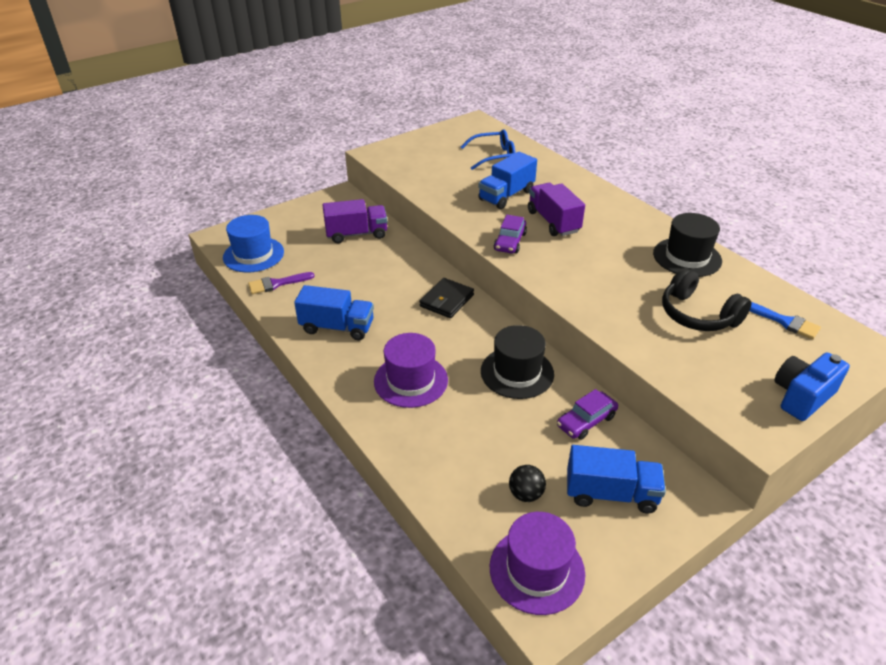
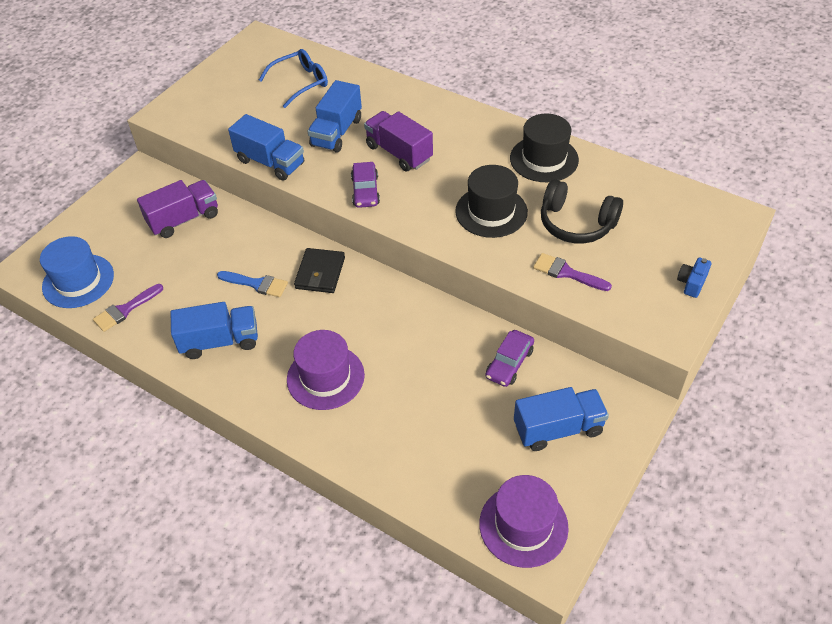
camera: 20 degrees left, 10 degrees up
(440, 203) = (270, 162): none -> blue truck
(517, 372) = (425, 333): black hat -> black hat (491, 211)
(526, 494) = (485, 457): black ball -> none
(670, 352) = (566, 273): none -> purple brush
(784, 321) = (653, 207): blue brush -> blue brush (257, 284)
(801, 396) = (691, 283): blue camera -> blue camera, size x0.58

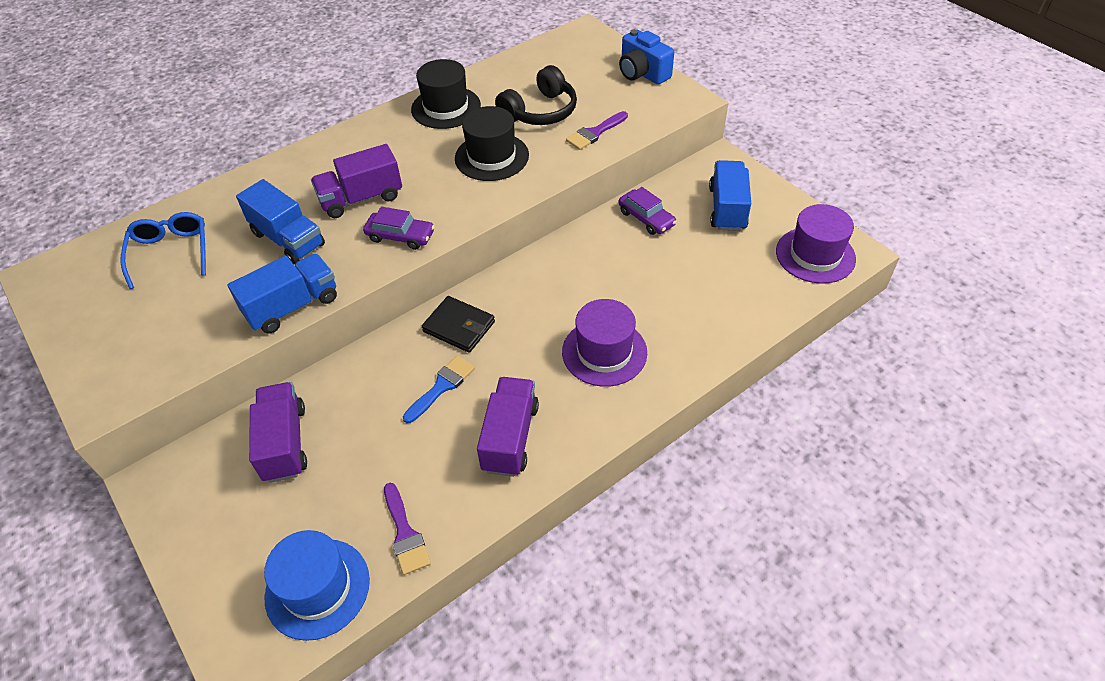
camera: 70 degrees left, 0 degrees up
(220, 341) = (510, 437): blue truck -> purple truck
(691, 283) = (642, 73): blue camera -> blue camera, size x1.73

